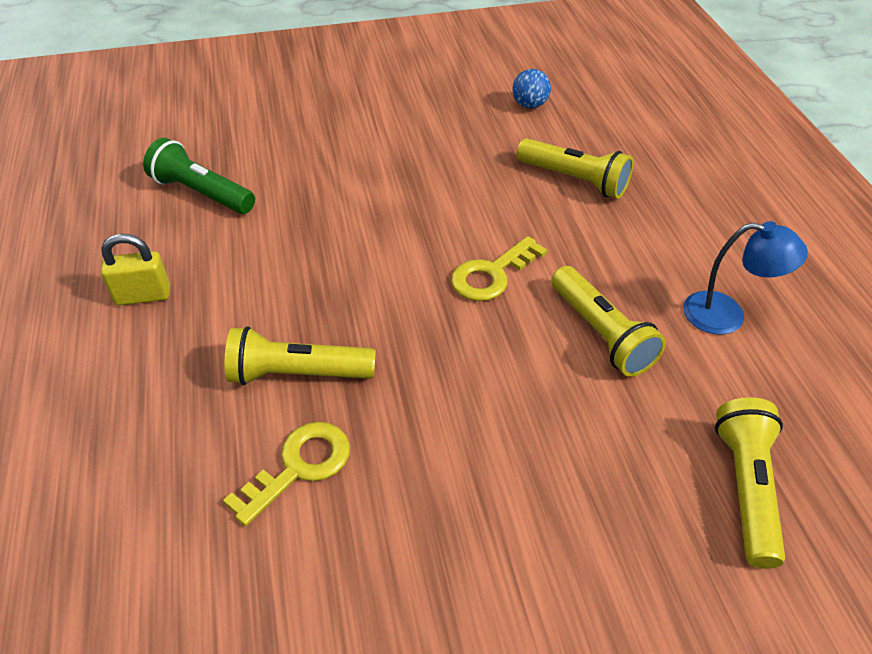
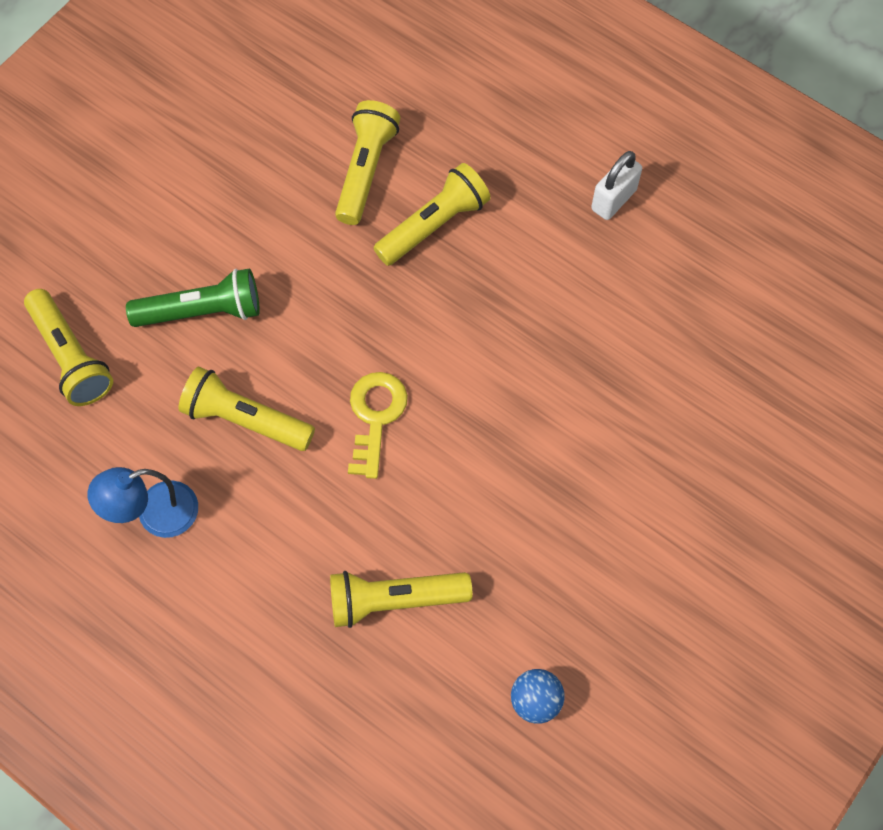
camera: 140 degrees right, 20 degrees up
(143, 296) = (613, 200): yellow padlock -> white padlock
(202, 193) = (702, 319): green flashlight -> green flashlight (202, 311)
(299, 467) = (366, 170): yellow key -> yellow flashlight

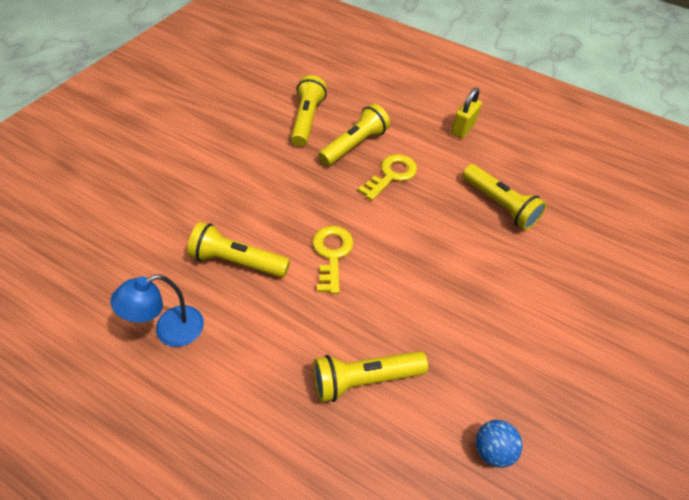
camera: 10 degrees left, 15 degrees down
(71, 357) = (107, 229): yellow flashlight -> yellow flashlight (499, 205)
(202, 311) = (203, 198): green flashlight -> none
(482, 285) = (391, 175): none -> yellow key
(613, 200) = (463, 129): white padlock -> yellow padlock

